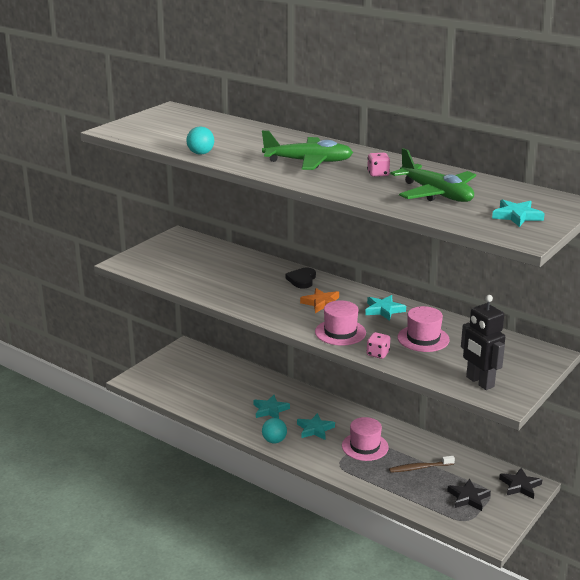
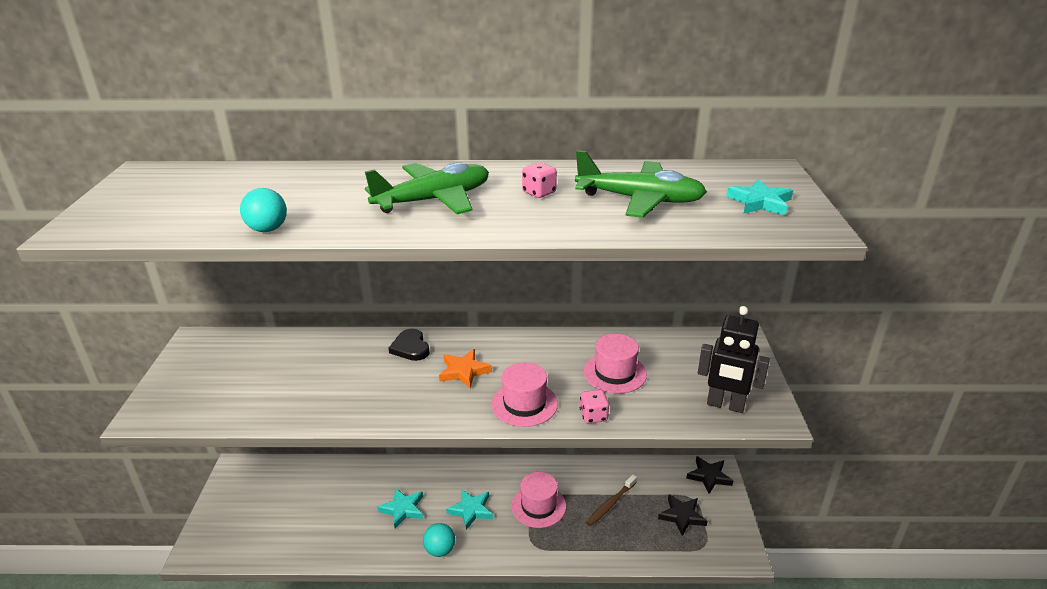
camera: 35 degrees left, 5 degrees up
(383, 310) = (538, 352): turquoise star -> none

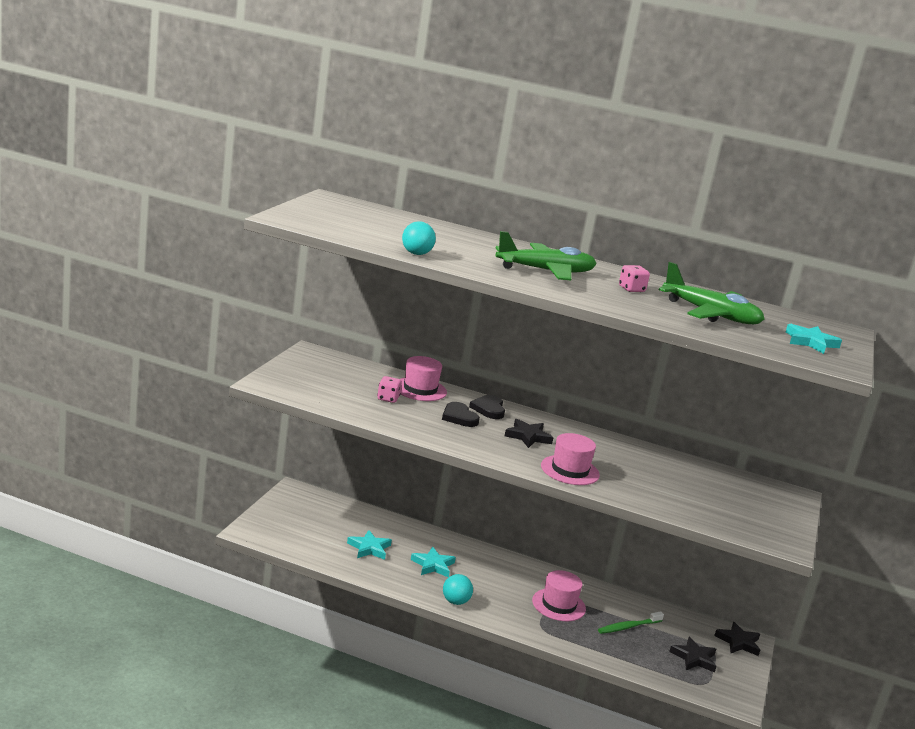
camera: 15 degrees right, 10 degrees down
(383, 373) = (459, 417): none -> black heart
(464, 371) = (528, 436): orange star -> black star
(471, 510) = (494, 586): turquoise star -> turquoise star (369, 548)
(593, 416) = (625, 495): pink dice -> pink dice (388, 399)
(610, 504) = (628, 627): brown toothbrush -> green toothbrush
(615, 373) = (660, 477): pink hat -> pink hat (420, 389)
(725, 405) = (747, 525): black robot -> none

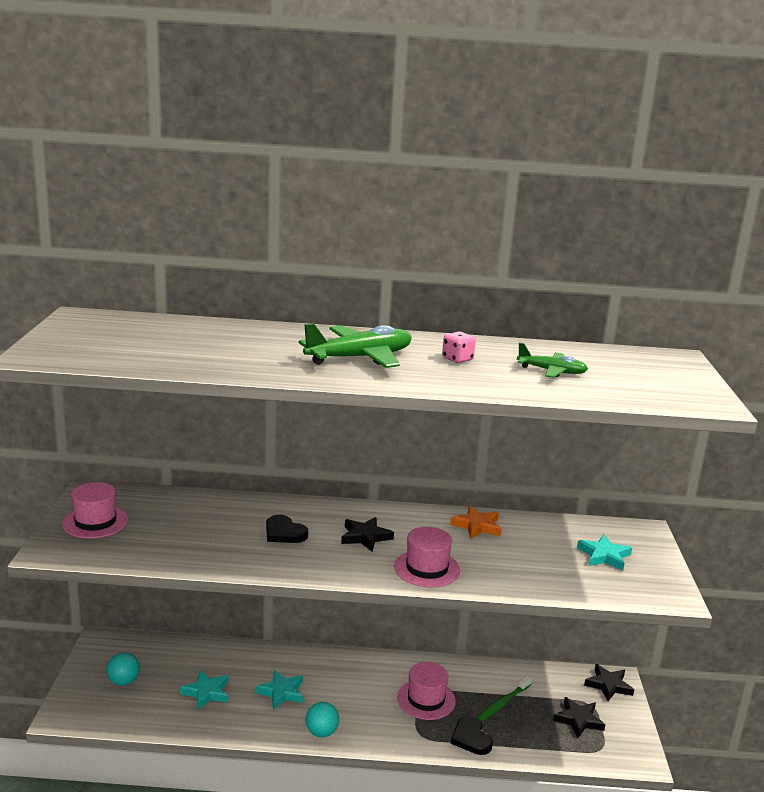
camera: 15 degrees left, 0 degrees up
(388, 399) = (198, 530): pink dice -> none
(416, 254) = (211, 369): turquoise ball -> turquoise ball (123, 681)
(420, 389) = (228, 508): pink hat -> pink hat (95, 522)
(489, 409) = (310, 513): black heart -> black heart (471, 738)
(634, 453) = (477, 526): none -> orange star
(710, 314) = (552, 371): green plane -> green plane, size x0.59
(810, 342) = (663, 381): turquoise star -> turquoise star (604, 556)

